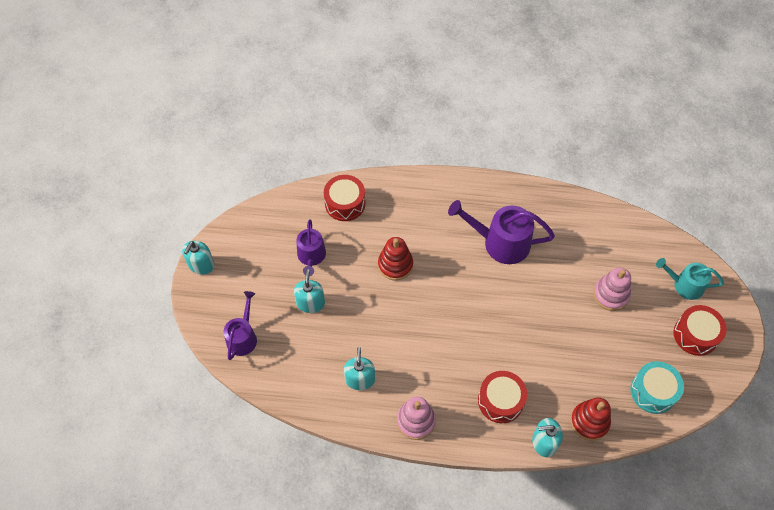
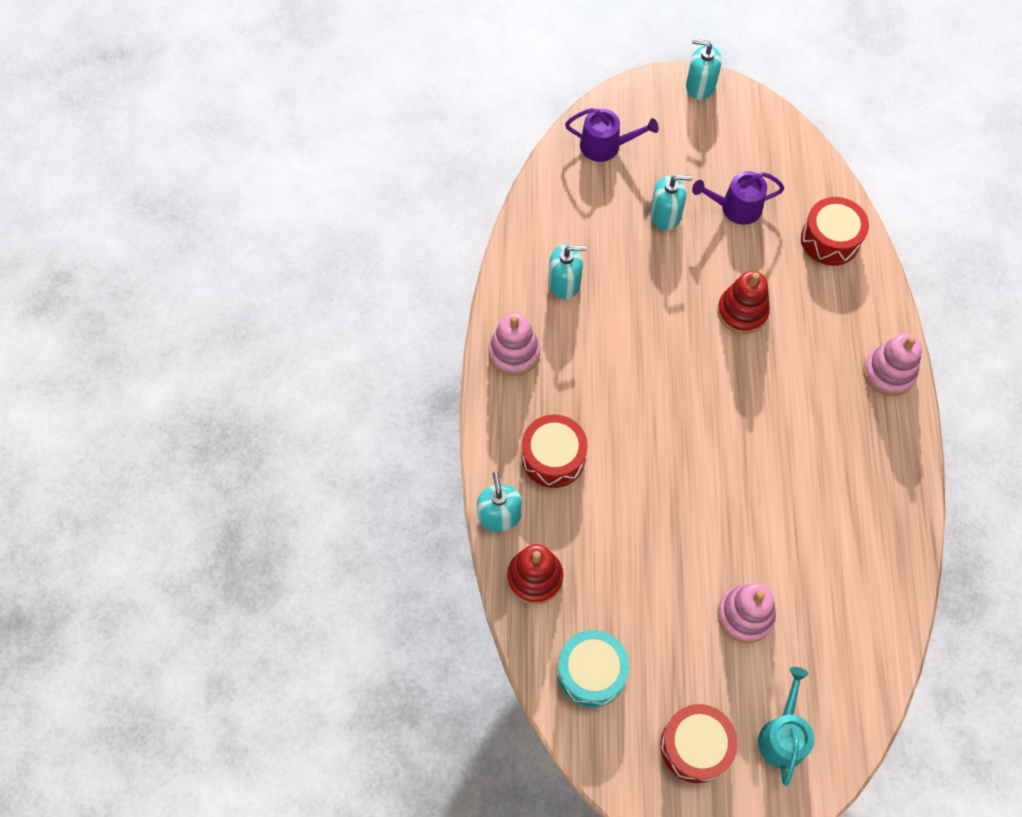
camera: 85 degrees right, 5 degrees up
(447, 188) = (888, 373): none -> pink stacking toy
(501, 243) = (807, 452): purple watering can -> none

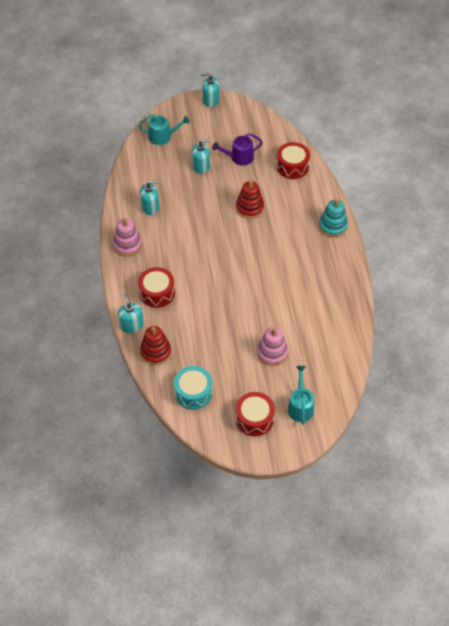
camera: 10 degrees left, 10 degrees down
(605, 146) = (162, 136): purple watering can -> turquoise watering can
(888, 373) = (332, 226): pink stacking toy -> turquoise stacking toy

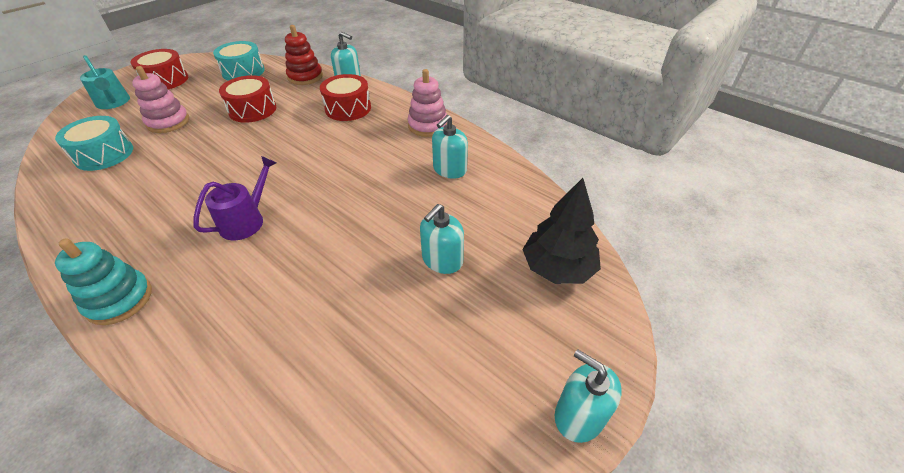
camera: 140 degrees right, 10 degrees down
(162, 136) = (558, 267): turquoise watering can -> black tree
(211, 100) = (579, 415): turquoise soap dispenser -> turquoise soap dispenser turned 105 degrees counterclockwise
(239, 157) = (391, 318): purple watering can -> purple watering can (246, 221)
(249, 208) = (302, 245): red stacking toy -> none
(292, 166) = (264, 372): red drum -> red drum (252, 110)
(319, 340) = (104, 154): none -> turquoise drum

